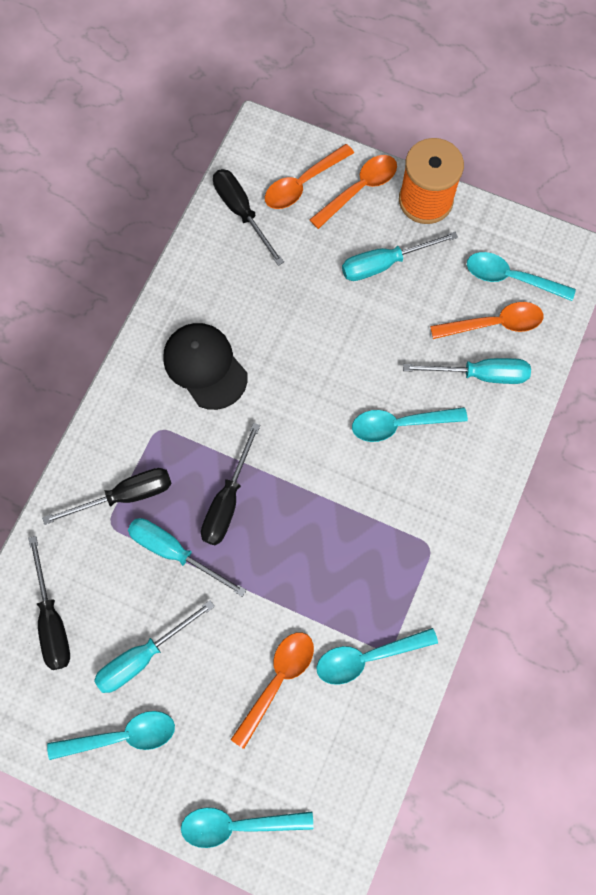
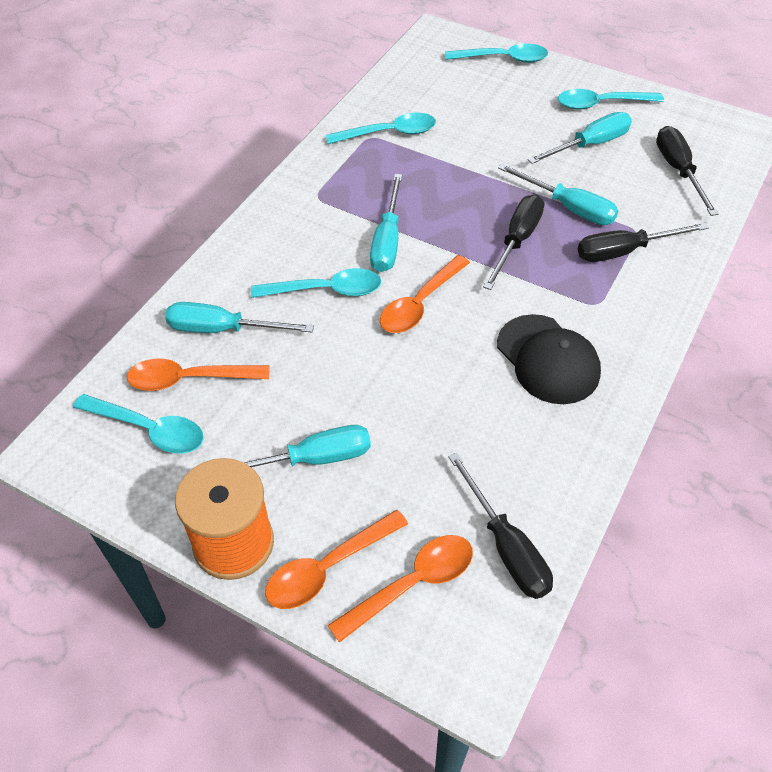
camera: 175 degrees left, 20 degrees down
(277, 681) = (469, 125): orange spoon -> orange spoon (420, 304)
(352, 491) = (387, 240): none -> turquoise screwdriver

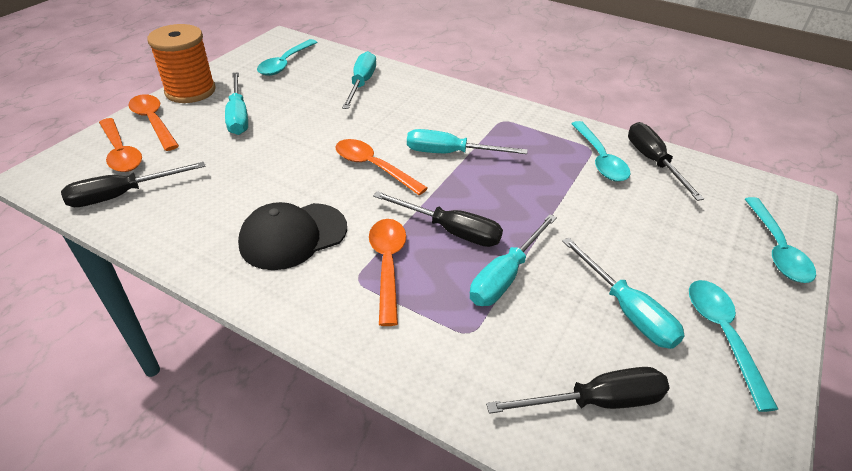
camera: 90 degrees right, 10 degrees down
(189, 379) = (321, 74): orange spoon -> orange spoon (387, 265)
(326, 290) = (394, 123): turquoise spoon -> none
(624, 251) = (435, 315): black screwdriver -> black screwdriver (653, 162)

